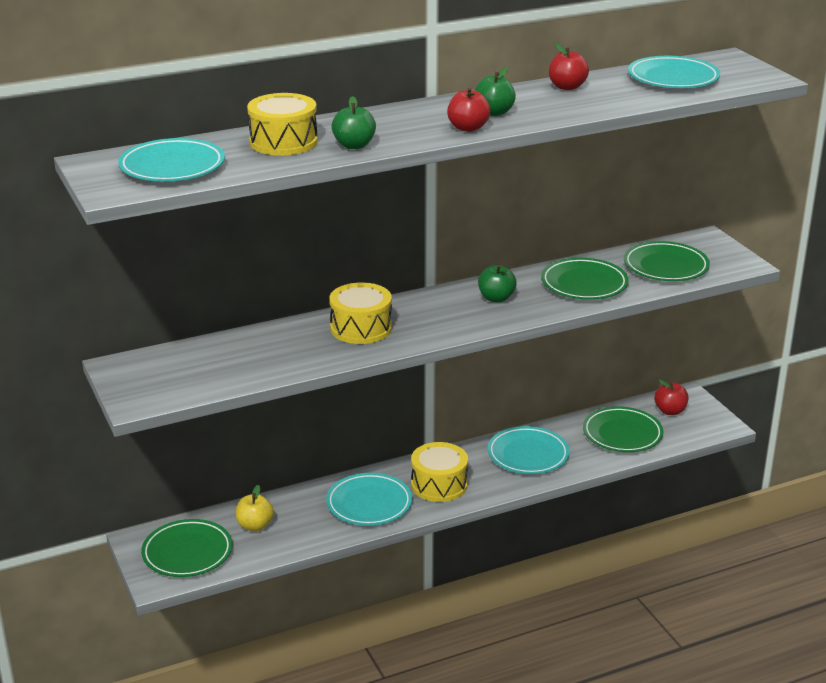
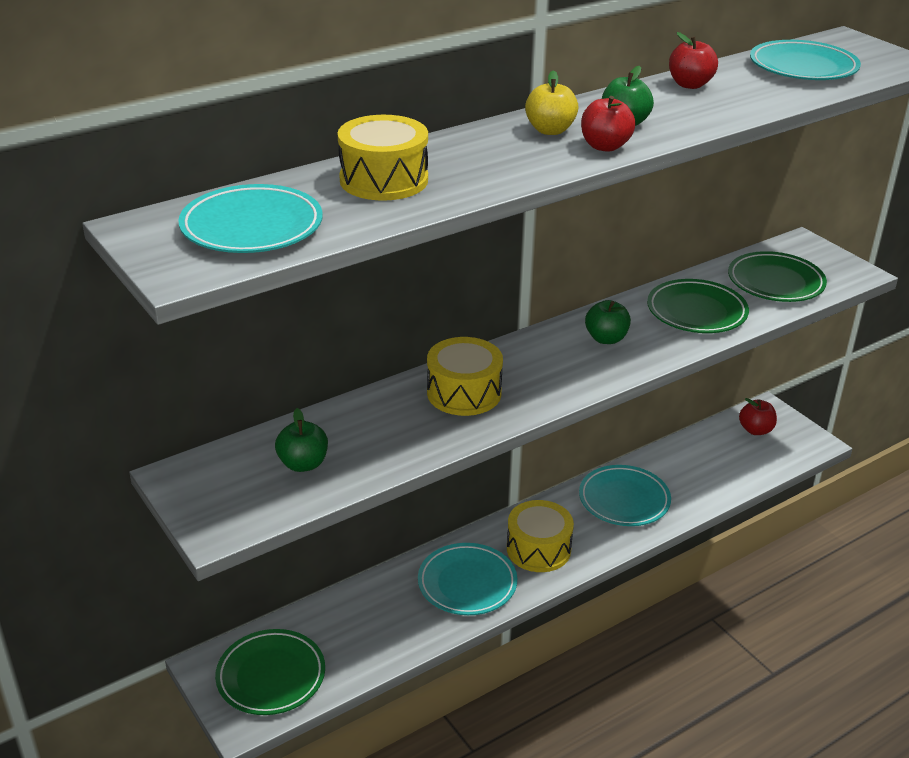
camera: 10 degrees left, 5 degrees up
(255, 525) = (342, 628): yellow apple -> yellow apple (550, 130)
(354, 145) = (477, 180): green apple -> green apple (303, 464)
(622, 434) = (716, 463): green plate -> none

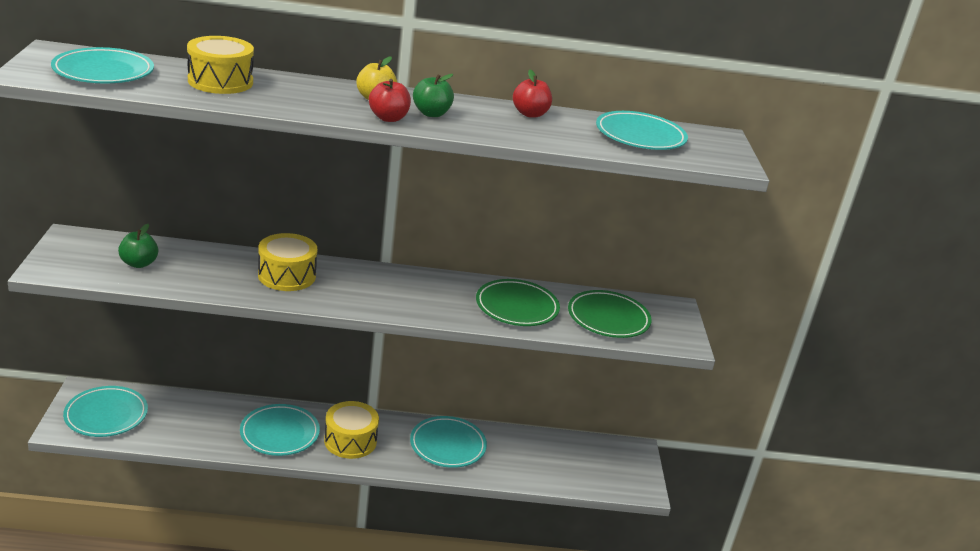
camera: 30 degrees right, 5 degrees down
(271, 676) = (106, 415): green plate -> turquoise plate
(606, 338) = (426, 292): green apple -> none
(755, 430) = (608, 457): red apple -> none

